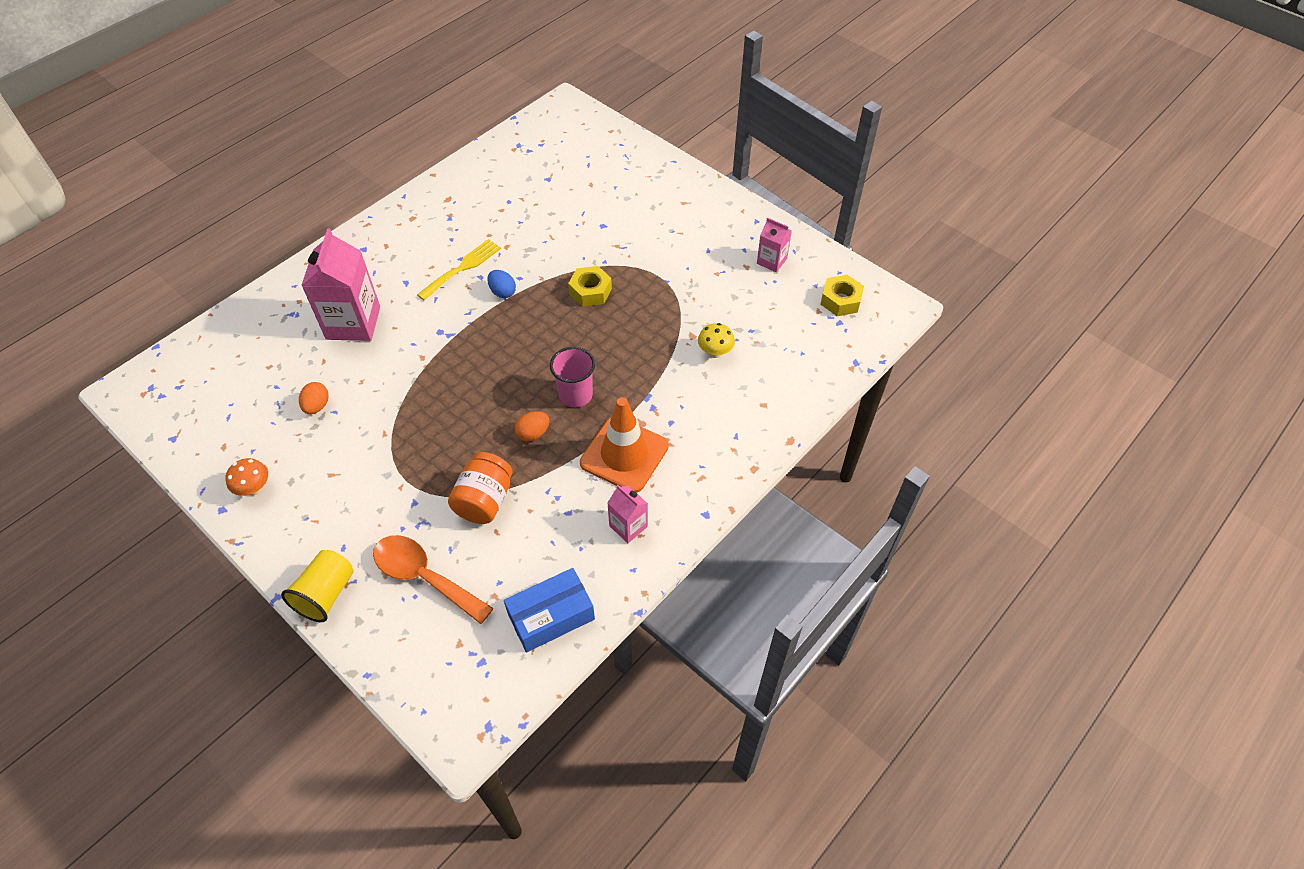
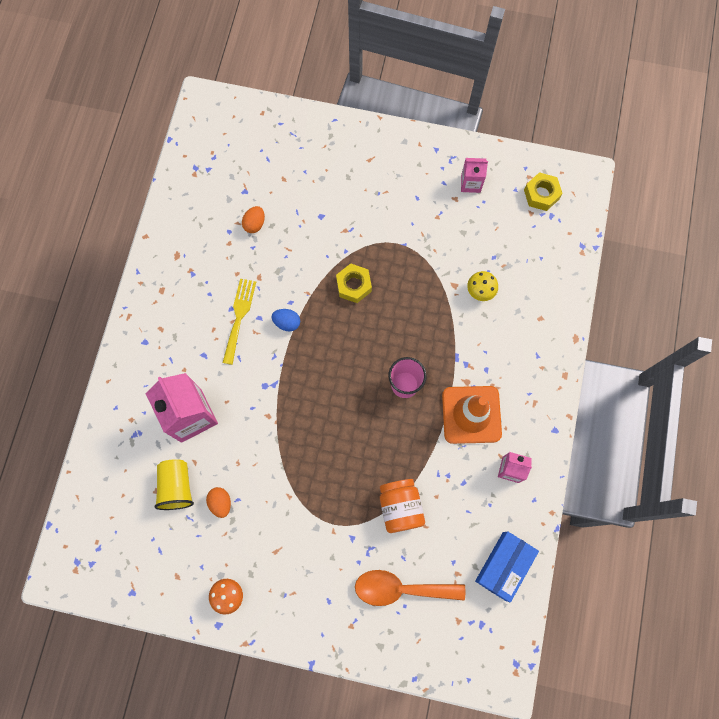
camera: 30 degrees left, 20 degrees up
(326, 594) = (344, 641): yellow cup -> yellow cup (177, 486)
(533, 433) = (396, 434): orange egg -> orange egg (255, 224)

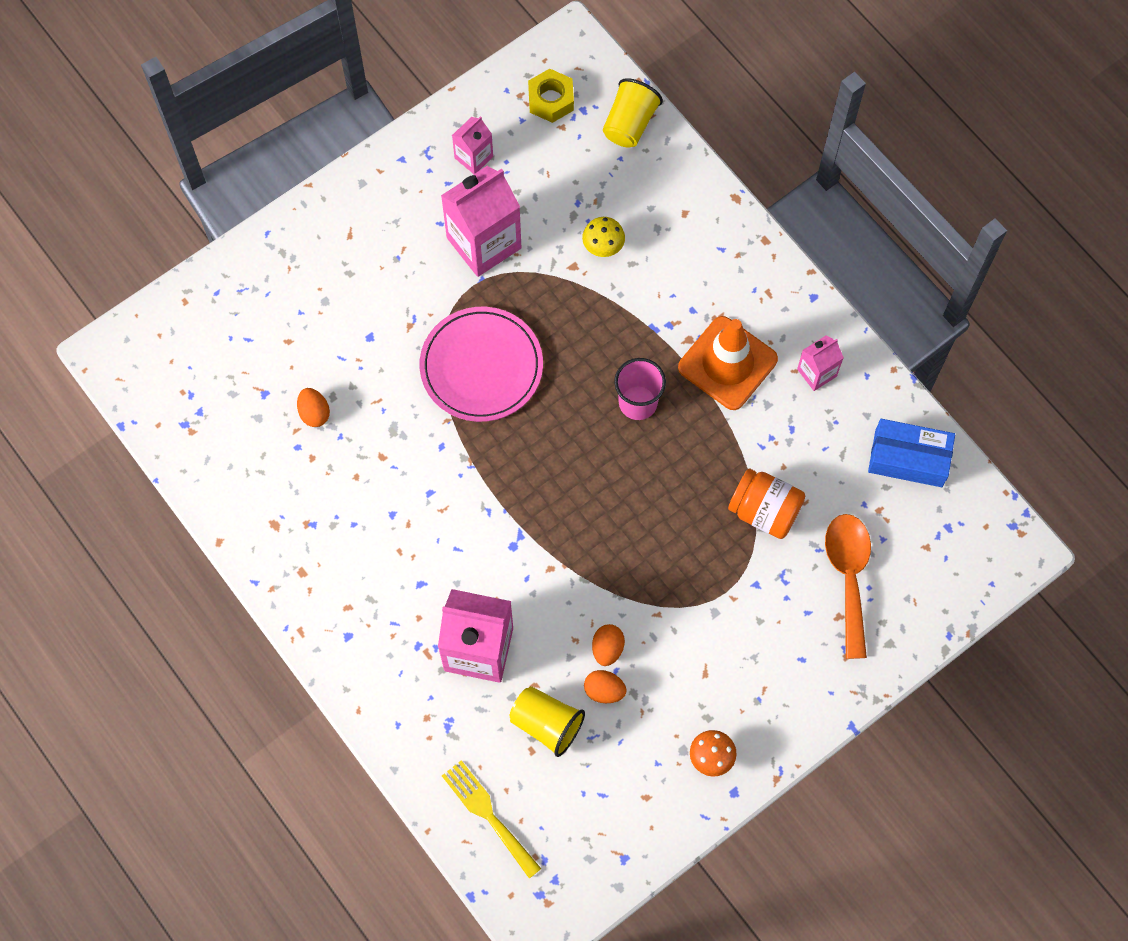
camera: 50 degrees left, 5 degrees down
(239, 317) = (409, 512): yellow fork -> yellow fork (488, 814)
(246, 485) = (607, 648): none -> orange egg
(287, 323) = (462, 468): blue egg -> none
(353, 285) = (481, 366): yellow nut -> pink plate
(401, 588) = (848, 577): orange spoon -> orange spoon turned 135 degrees clockwise
(426, 228) = (484, 243): none -> pink carton
(504, 566) = (908, 458): blue box -> blue box turned 60 degrees counterclockwise
(566, 246) = (629, 124): none -> yellow cup

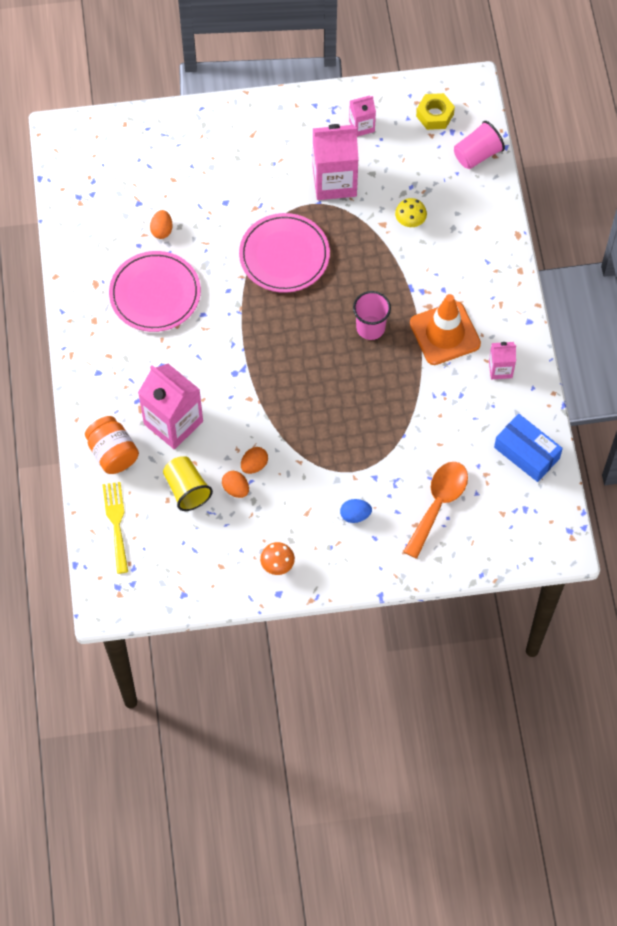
camera: 30 degrees right, 5 degrees down
(356, 498) = (155, 294): none -> pink plate
(629, 124) = (477, 155): yellow cup -> pink cup
(762, 644) = (355, 515): none -> blue egg
(764, 511) = (409, 436): orange jar -> orange jar (113, 453)

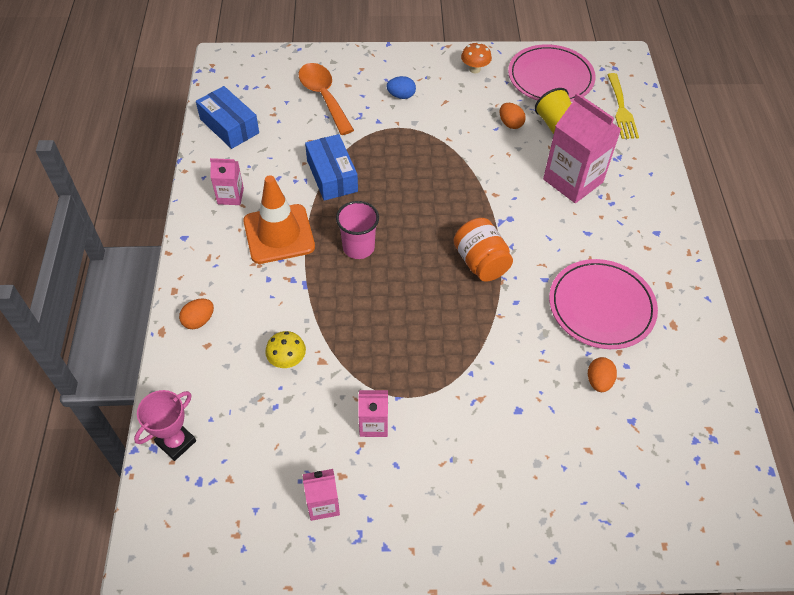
camera: 175 degrees left, 10 degrees down
(113, 453) = (631, 161): orange jar -> orange jar (481, 262)
(254, 465) = (492, 140): orange egg -> orange egg (199, 321)
(284, 255) = (447, 335): pink plate -> pink plate (550, 77)
(334, 181) = (373, 424): pink carton -> pink carton, size x0.52
(409, 403) = (332, 176): none -> blue box
(435, 115) = (216, 510): yellow nut -> none
(438, 504) = (323, 97): orange spoon -> orange spoon turned 120 degrees clockwise
(477, 155) = (176, 442): pink cup -> pink trophy

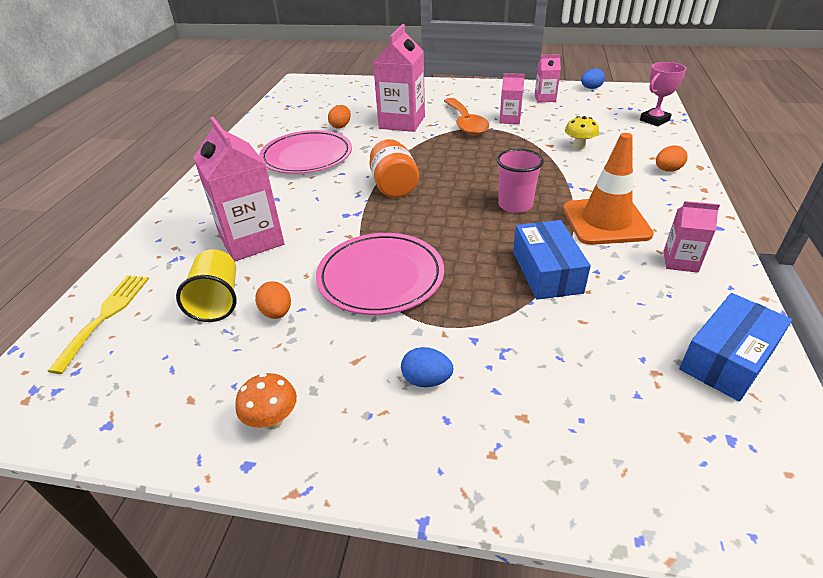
camera: 165 degrees left, 15 degrees down
(229, 126) = (727, 359): blue box -> blue box turned 75 degrees clockwise
(245, 555) = (591, 88): none -> blue egg
(323, 97) = (567, 396): orange spoon -> orange spoon (466, 123)
(520, 400) = (402, 122): none -> pink carton
(550, 77) = (155, 383): pink plate -> pink plate (380, 277)

